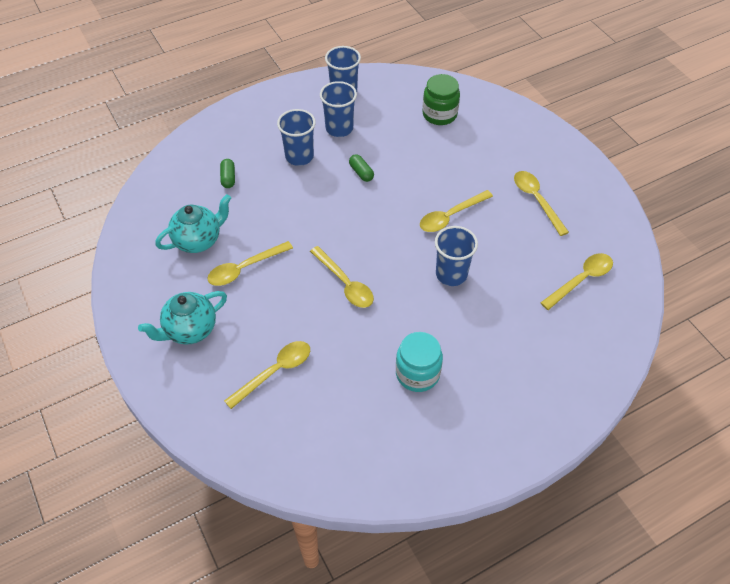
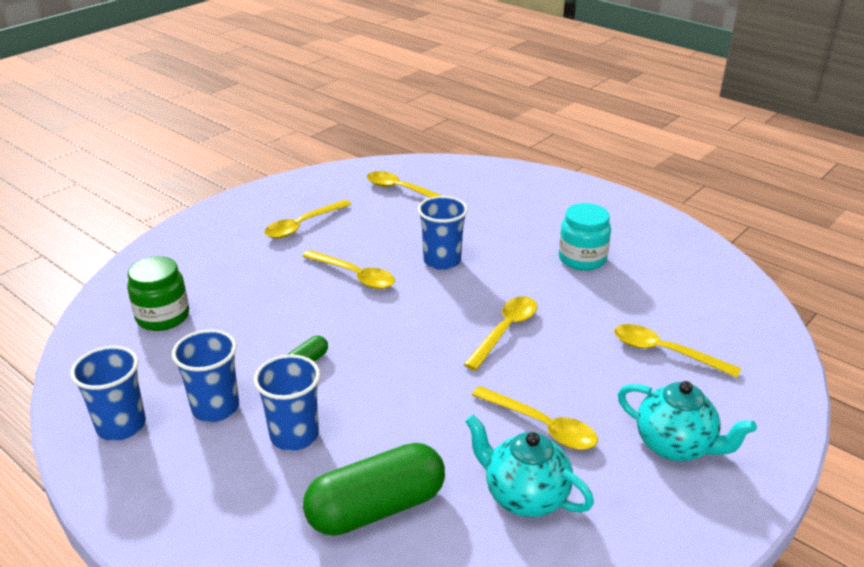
camera: 110 degrees left, 20 degrees down
(228, 178) = (376, 508): green capsule -> green capsule, size x2.28

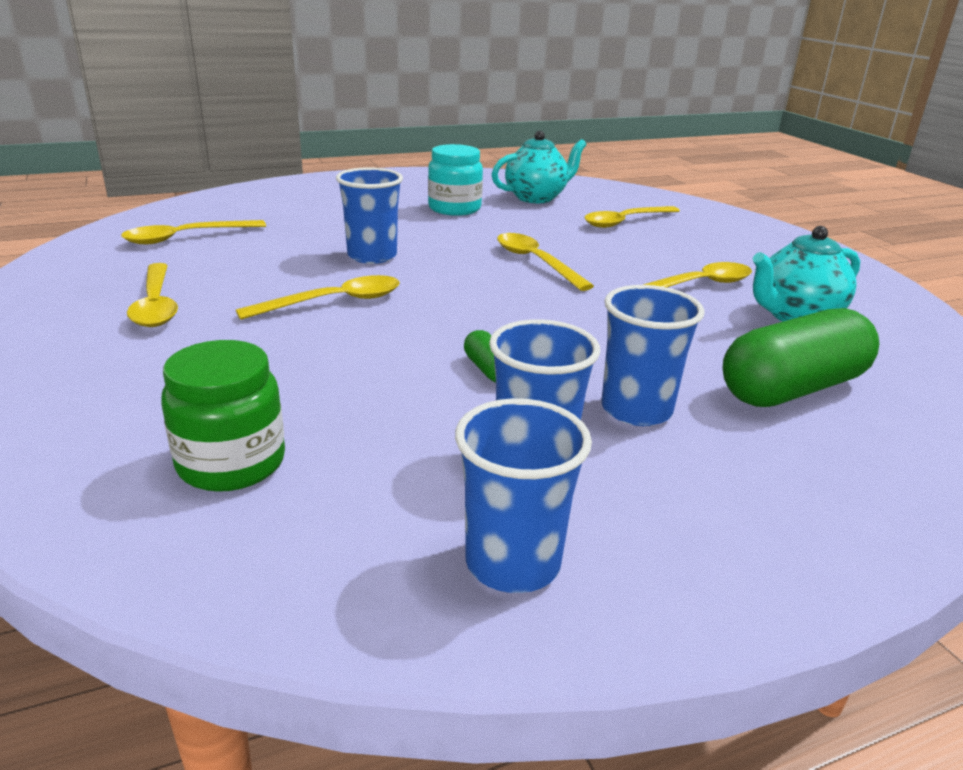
camera: 65 degrees left, 5 degrees down
(376, 508) = (792, 388): green capsule -> green capsule turned 60 degrees clockwise
(675, 446) = (749, 251): turquoise teapot -> turquoise teapot (536, 198)

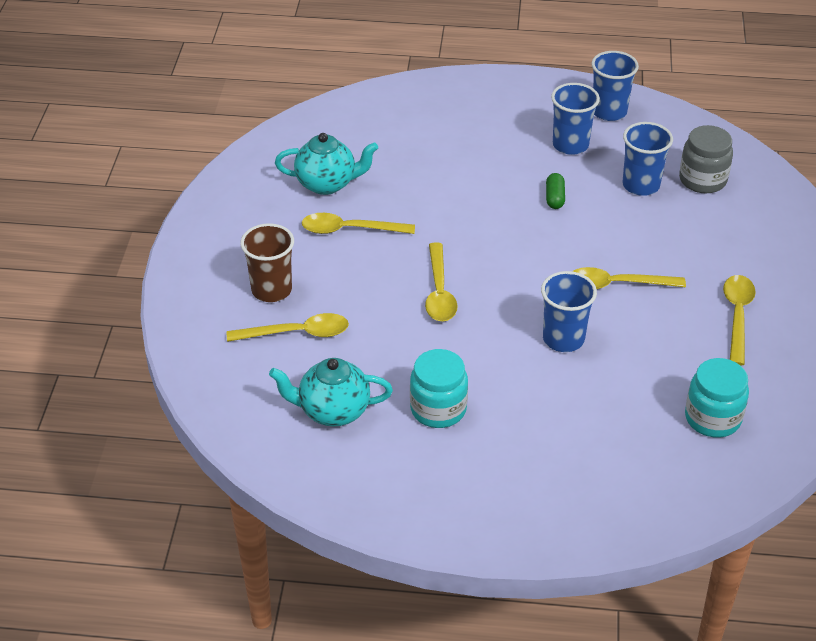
camera: 150 degrees left, 15 degrees up
(186, 237) = (712, 418): yellow spoon -> turquoise jar
(231, 463) = (702, 180): green jar -> grey jar
(636, 410) = (501, 153): blue cup -> blue cup (641, 185)
(691, 237) = (271, 290): none -> brown cup
(792, 388) = (407, 141): green capsule -> none

